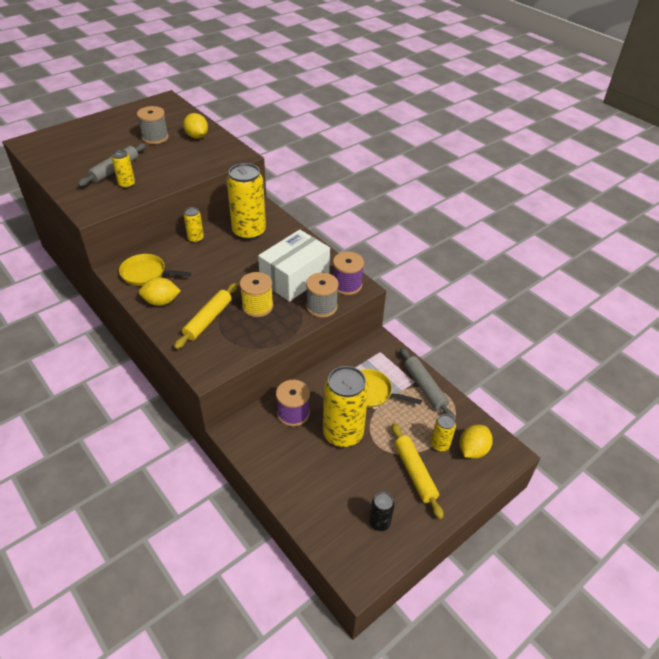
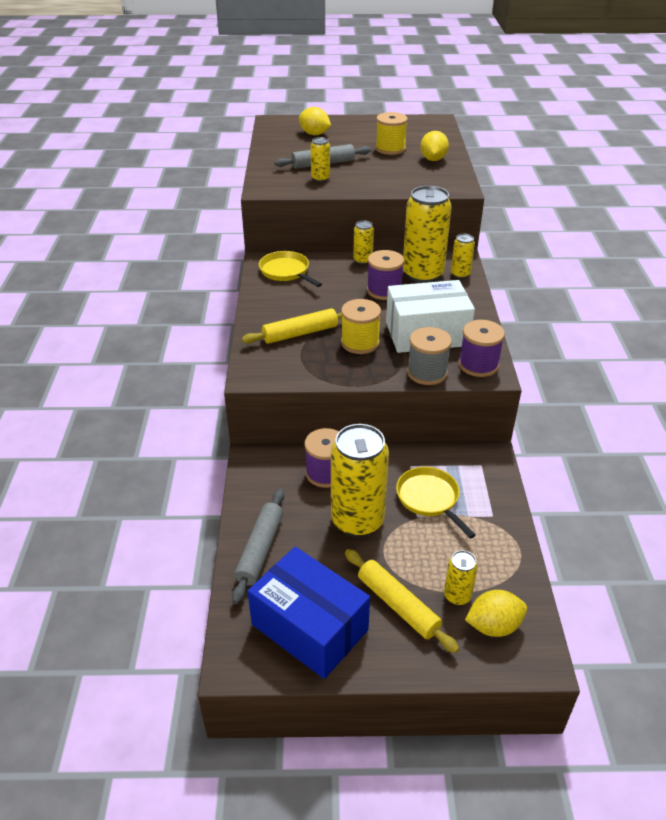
camera: 40 degrees right, 5 degrees down
(155, 137) = (390, 149): grey spool -> yellow spool
(161, 302) = (275, 300): yellow lemon -> yellow lemon (314, 134)
(235, 257) = (384, 290): none -> purple spool
(274, 221) = (460, 274): none -> yellow can
(379, 522) = (309, 627): black can -> blue box
(415, 473) = (398, 605): yellow rolling pin -> yellow rolling pin turned 60 degrees counterclockwise
(425, 387) = (499, 528): grey rolling pin -> grey rolling pin (260, 549)

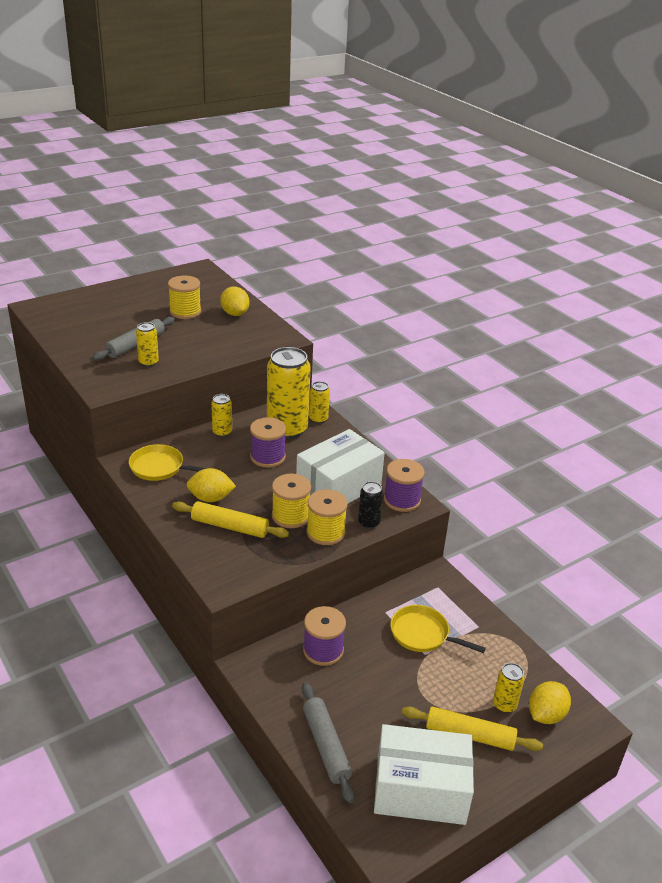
camera: 35 degrees left, 5 degrees down
(300, 333) = (230, 526): yellow rolling pin -> yellow rolling pin turned 75 degrees clockwise
(309, 627) = (420, 790): blue box -> white box
(314, 134) = (94, 313): yellow lemon -> yellow lemon (211, 498)
(357, 520) = (383, 680): yellow can -> none
(379, 366) = (325, 532): none -> yellow spool
(427, 372) = (368, 523): grey spool -> black can

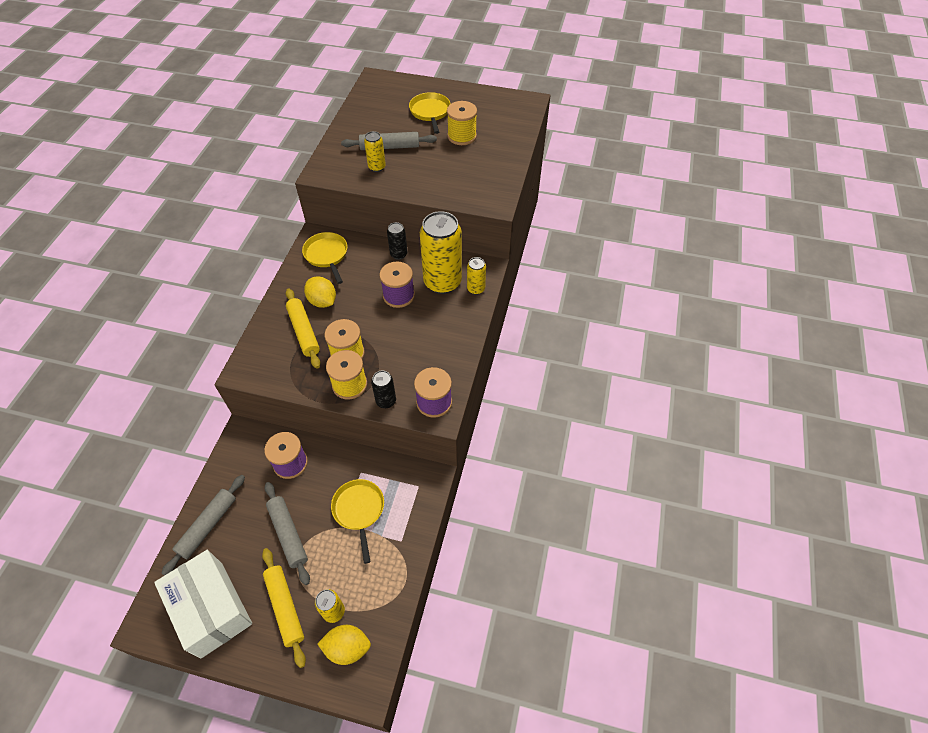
camera: 50 degrees right, 20 degrees up
(130, 308) = (430, 112): none -> yellow pan
(222, 432) = (398, 254): yellow can -> black can
(235, 314) = (493, 158): yellow lemon -> none
(338, 486) = (409, 355): white box -> none
(397, 693) = (288, 534): none -> grey rolling pin

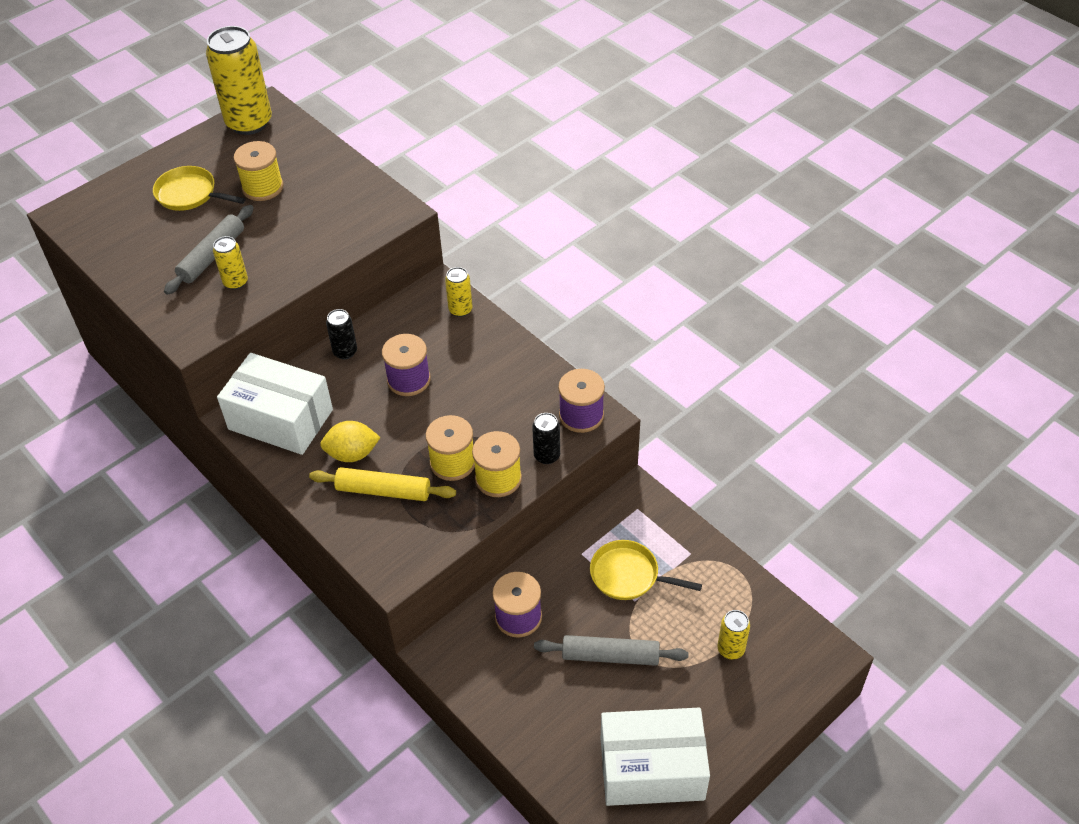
camera: 55 degrees left, 5 degrees down
(208, 526) = (542, 736): grey rolling pin -> none
(285, 607) = (697, 693): yellow rolling pin -> none
(327, 255) = (280, 419): yellow pan -> white box
(347, 648) = (777, 653): yellow lemon -> none
(442, 282) = (424, 333): yellow can -> yellow can (249, 122)

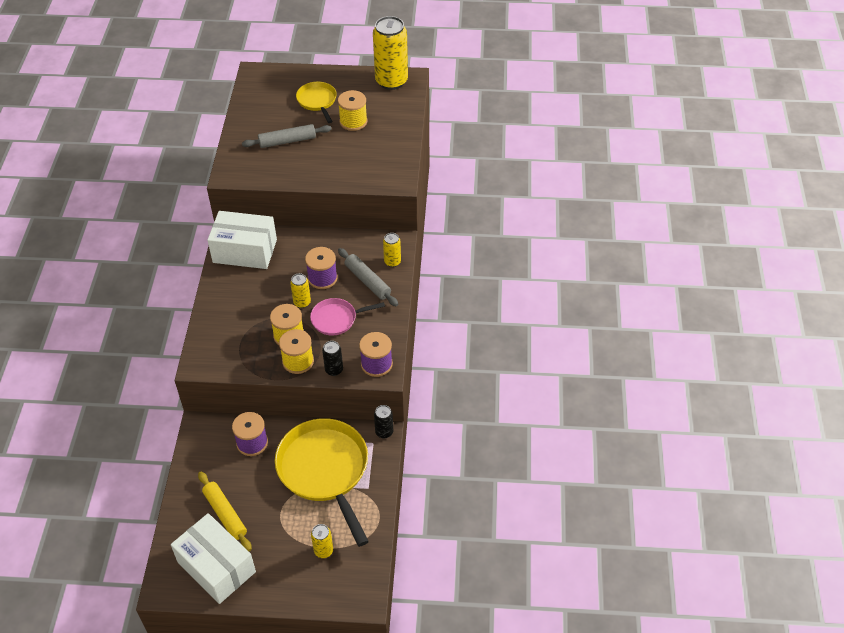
camera: 45 degrees right, 0 degrees up
(235, 282) = (280, 162): yellow can -> yellow can (302, 302)
(280, 419) = (245, 251): white box -> white box turned 60 degrees counterclockwise
(345, 352) = (313, 240): black can -> black can (384, 432)
(352, 454) = (253, 293): yellow lemon -> none
(383, 491) = (243, 323): yellow rolling pin -> yellow rolling pin (225, 514)
(480, 406) = (337, 319): none -> pink pan
(610, 656) = (267, 499): grey rolling pin -> grey rolling pin (367, 281)
(628, 575) = (325, 470): yellow pan -> yellow pan, size x1.96

